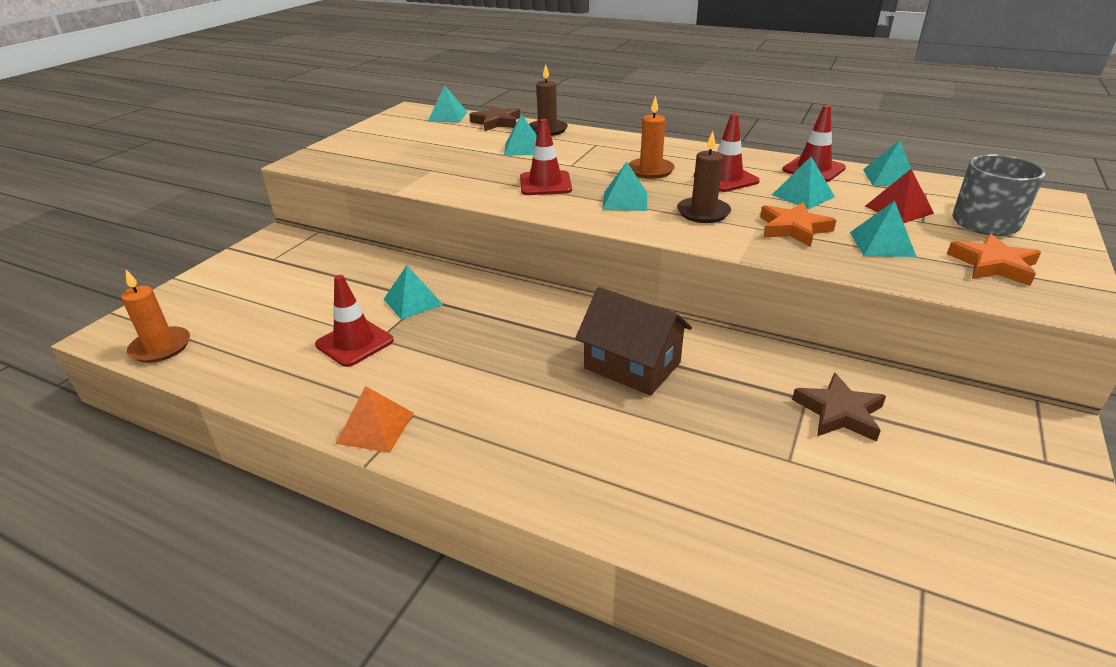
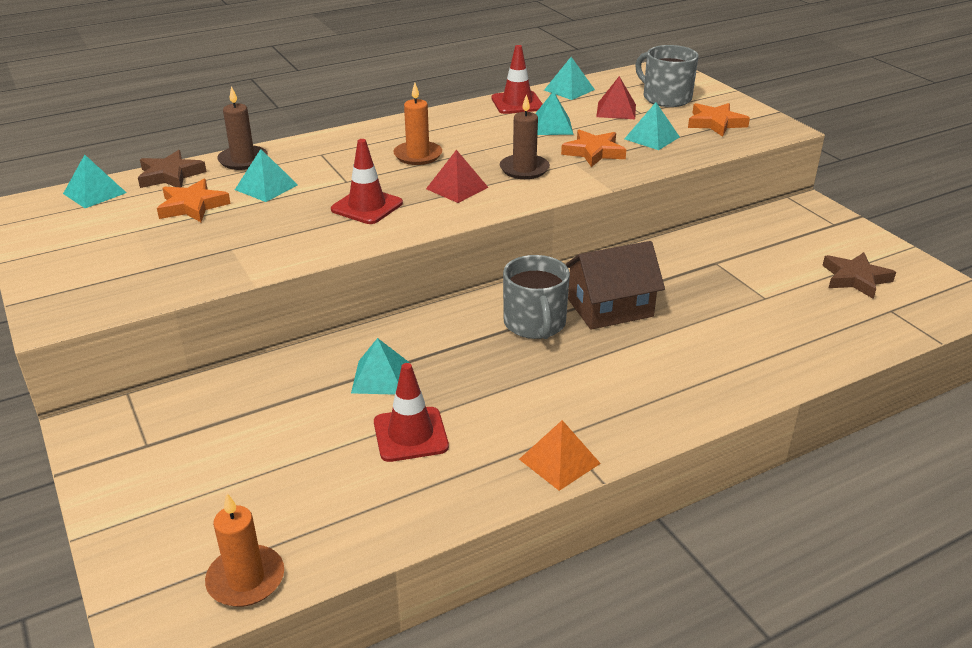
camera: 55 degrees left, 0 degrees up
(468, 141) = (192, 206): none -> orange star
(558, 337) = (535, 324): none -> grey mug
(625, 201) = (457, 188): turquoise pyramid -> red pyramid
(725, 179) = (482, 137): red traffic cone -> none
(839, 412) = (740, 259): brown star -> brown star (855, 279)

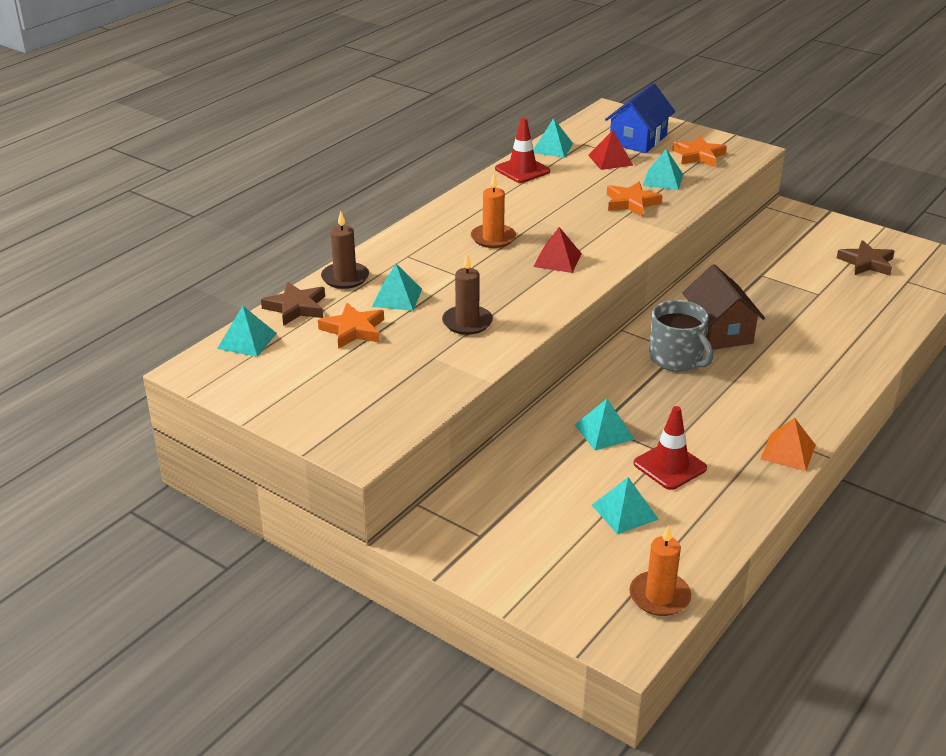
camera: 25 degrees left, 0 degrees up
(367, 206) = (503, 293): red traffic cone -> none
(524, 169) = (593, 231): brown candle -> brown candle (467, 322)
(552, 126) = (574, 186): turquoise pyramid -> turquoise pyramid (625, 512)
(610, 308) = (719, 331): brown house -> brown house turned 60 degrees counterclockwise
(665, 98) = (638, 140): grey mug -> blue house

